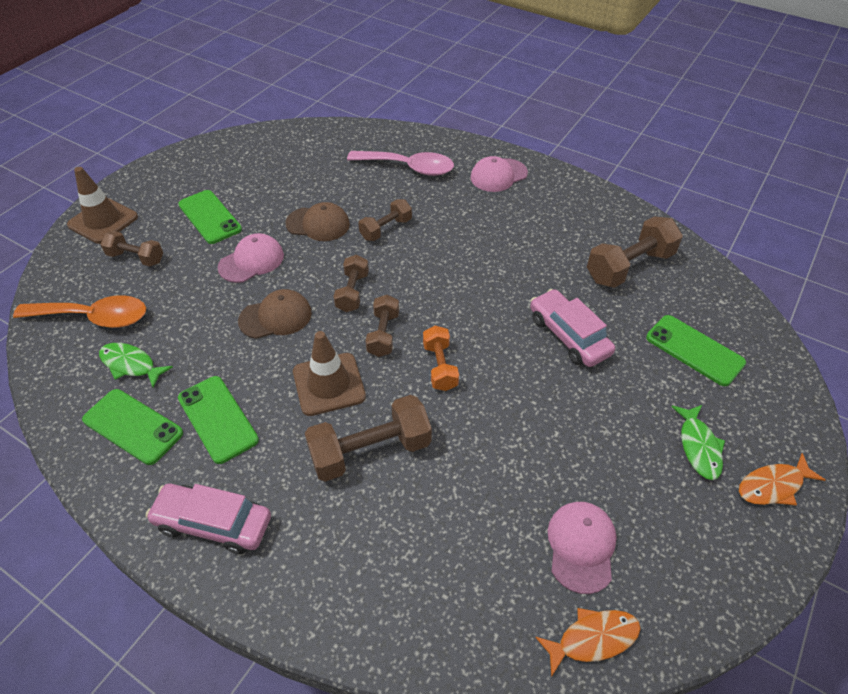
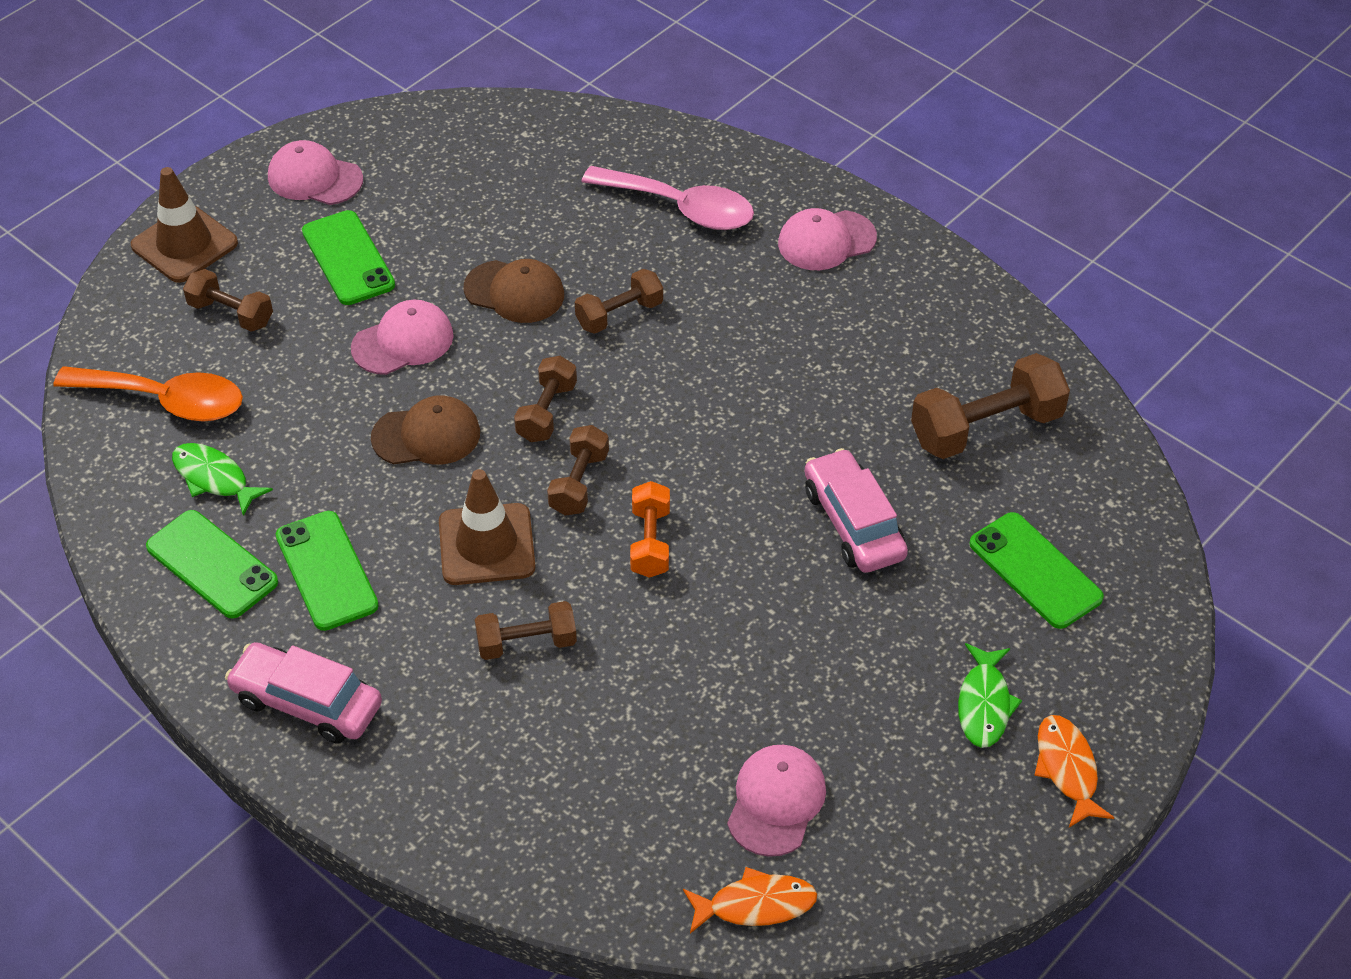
camera: 10 degrees right, 0 degrees up
(184, 175) = (314, 178): none -> pink cap
(370, 451) = (526, 643): brown dumbbell -> brown dumbbell, size x0.60
(773, 486) = (1067, 769): orange fish -> orange fish turned 90 degrees clockwise

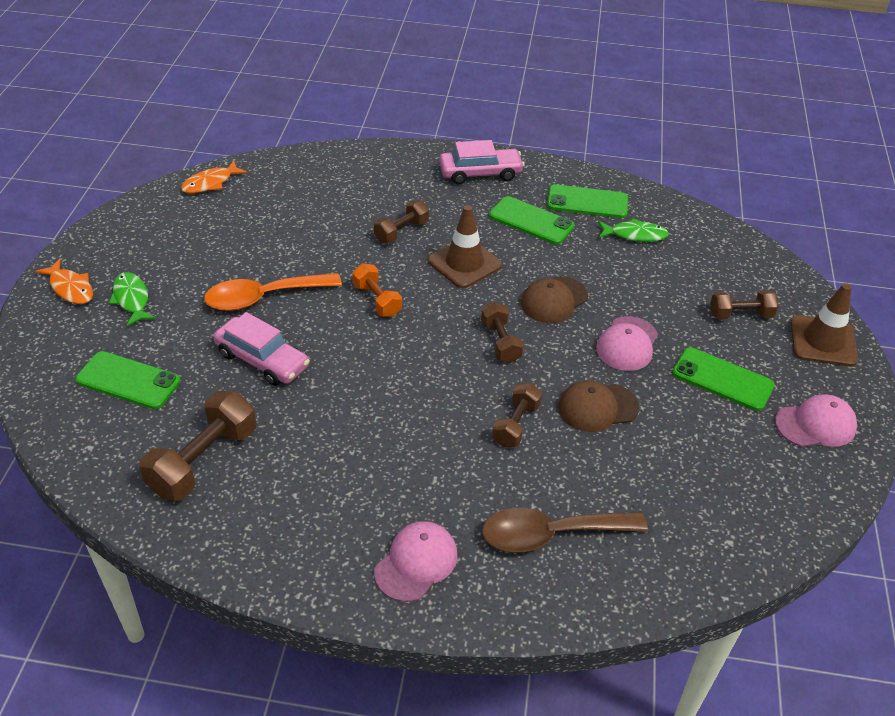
camera: 145 degrees right, 5 degrees down
(165, 400) = (708, 257): orange spoon -> orange spoon (263, 297)
(579, 483) = (444, 312): brown dumbbell -> none
(681, 208) = (550, 534): pink spoon -> brown spoon
(776, 802) = (224, 219): pink cap -> none

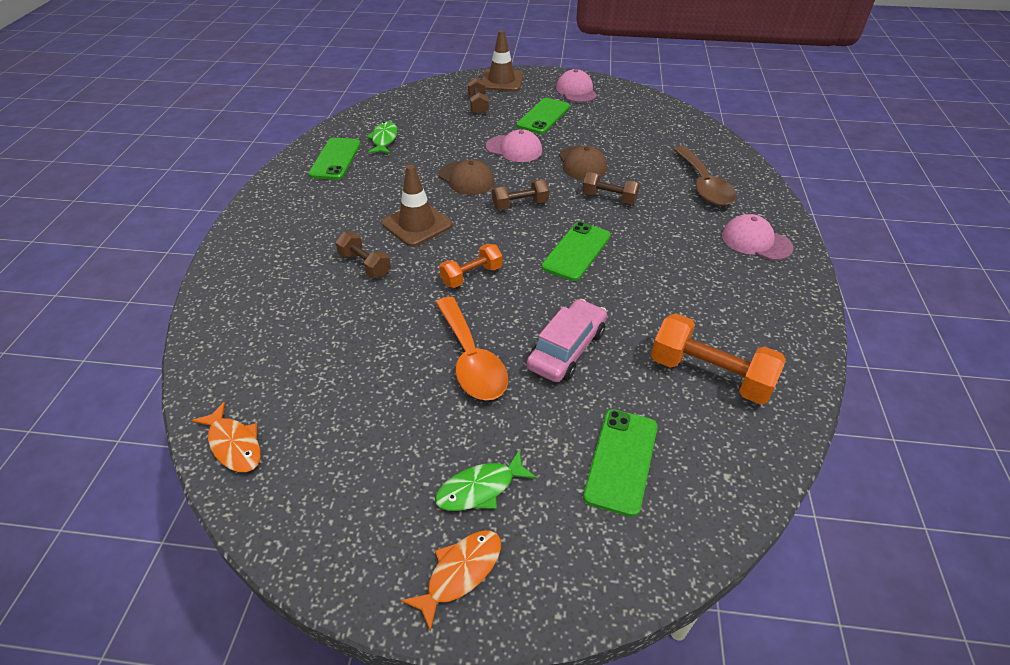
camera: 90 degrees left, 0 degrees up
(204, 461) = (710, 375): brown dumbbell -> orange dumbbell
(480, 173) = (275, 216): pink car -> none
(531, 221) = (358, 188): green phone -> green phone (576, 251)

